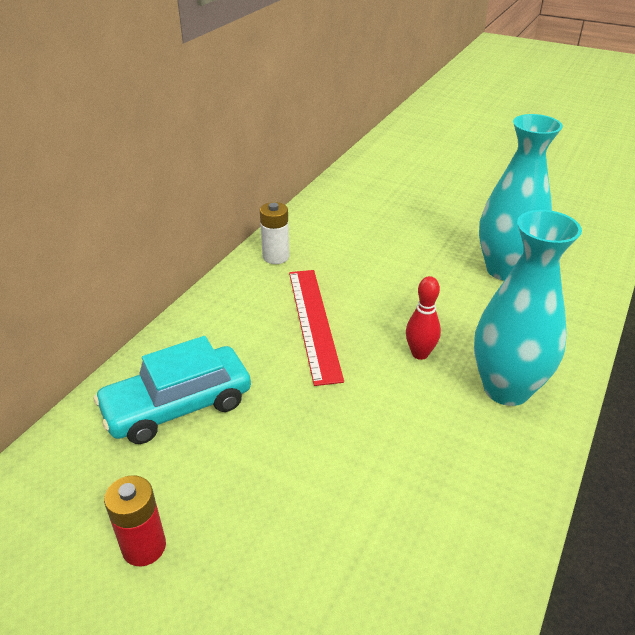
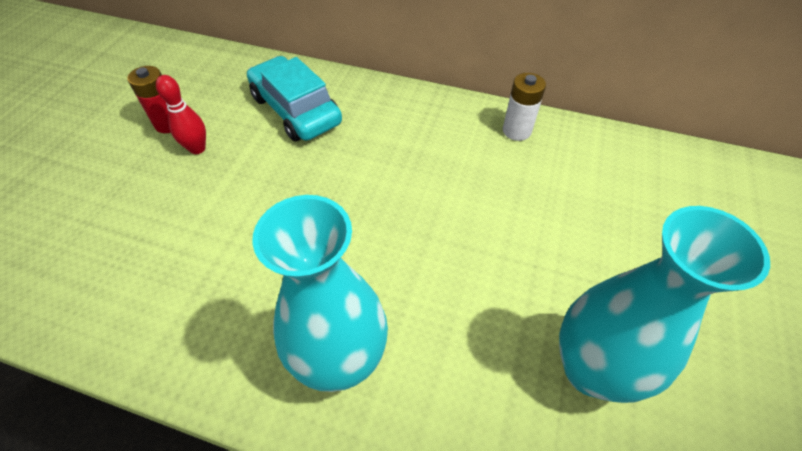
camera: 80 degrees right, 15 degrees up
(314, 322) = (416, 175): red ruler -> none
(420, 354) = (386, 270): red bowling pin -> red bowling pin (197, 149)

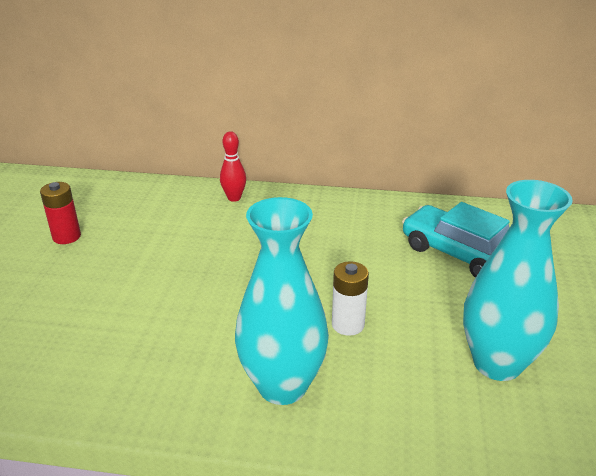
camera: 10 degrees left, 20 degrees down
(197, 149) = (101, 252): red bowling pin -> red bowling pin (234, 198)
(296, 110) = (186, 215): turquoise car -> turquoise car (459, 253)
(516, 131) = (390, 211): white battery -> white battery (348, 324)

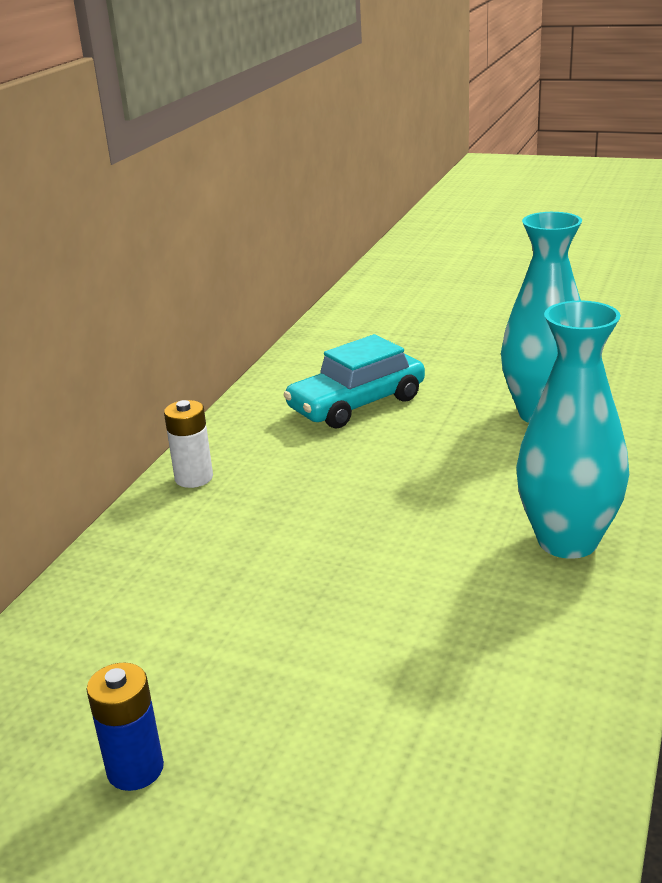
camera: 75 degrees left, 5 degrees down
(66, 237) = (135, 769): red battery -> blue battery
(234, 198) = (123, 559): red bowling pin -> none
(348, 324) = (468, 488): white battery -> white battery (194, 478)

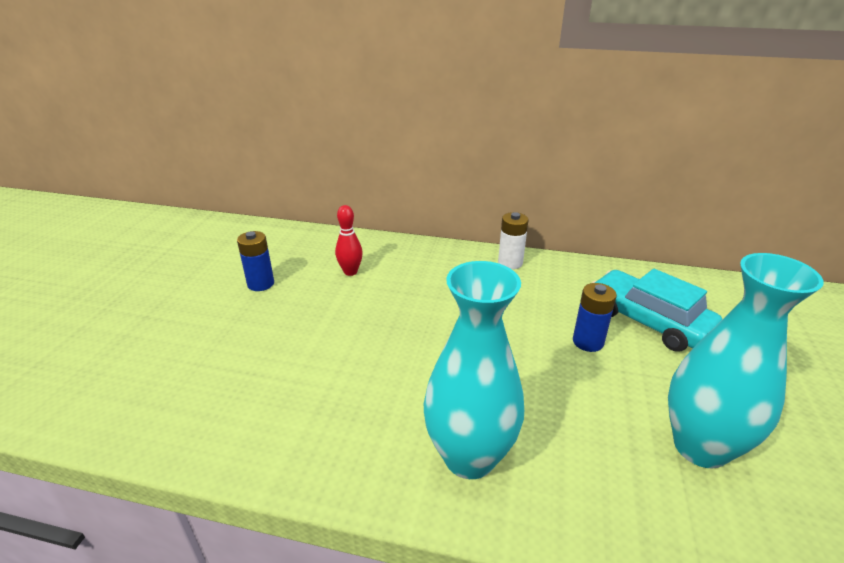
camera: 80 degrees right, 5 degrees up
(146, 642) = (350, 272): none -> red bowling pin
(386, 445) = (588, 342): none -> blue battery

